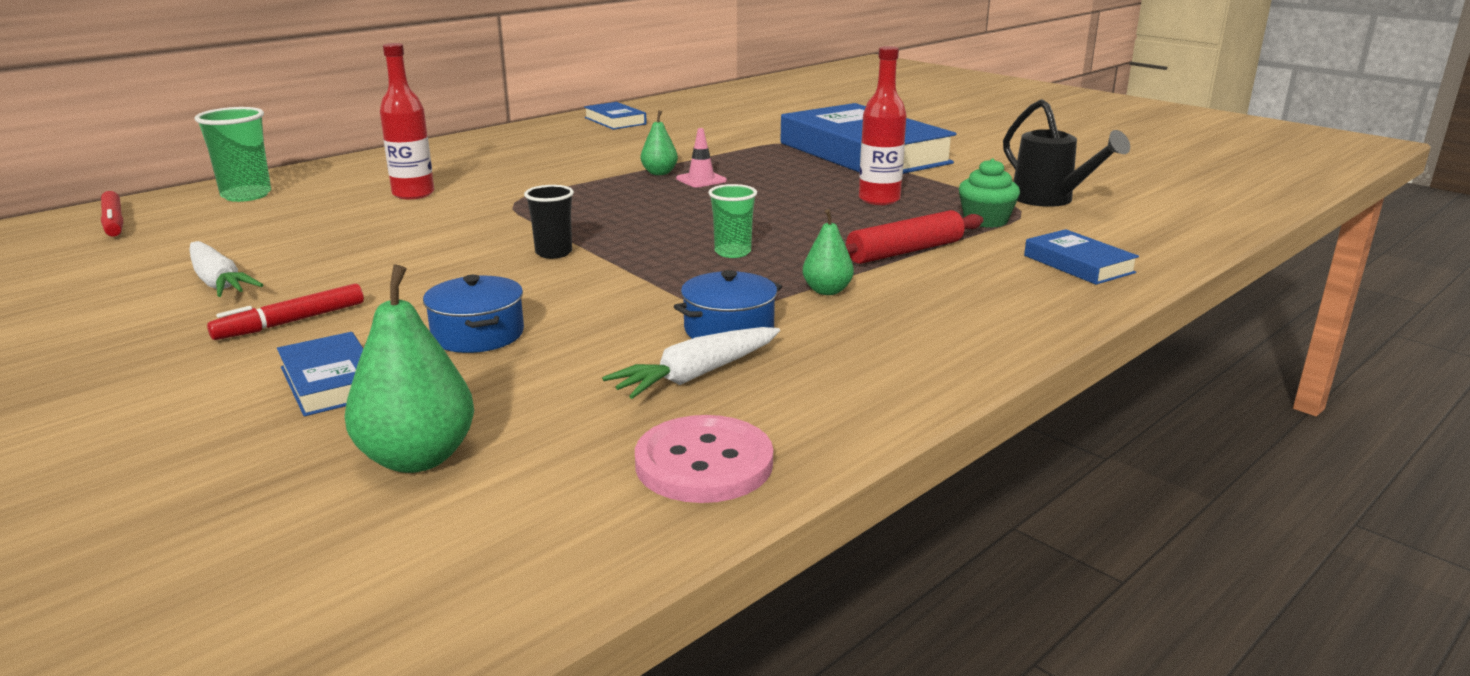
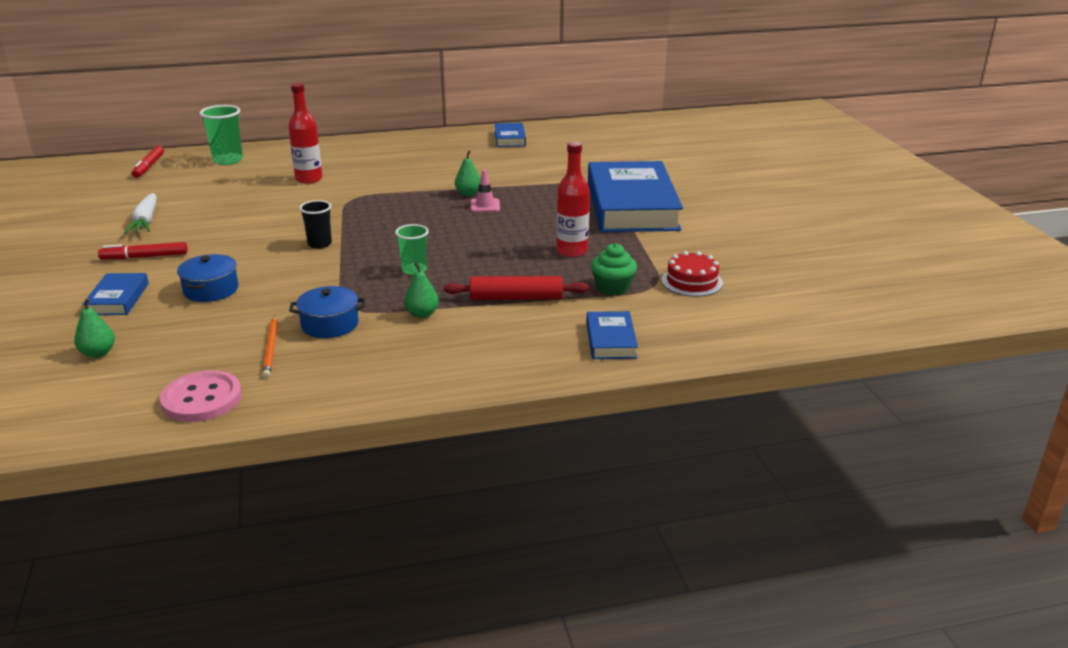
camera: 30 degrees right, 5 degrees up
(417, 458) = (98, 353): green pear -> green pear, size x0.58
(696, 375) = (271, 348): white carrot -> orange pencil
(1049, 200) = (691, 282): black watering can -> red cake

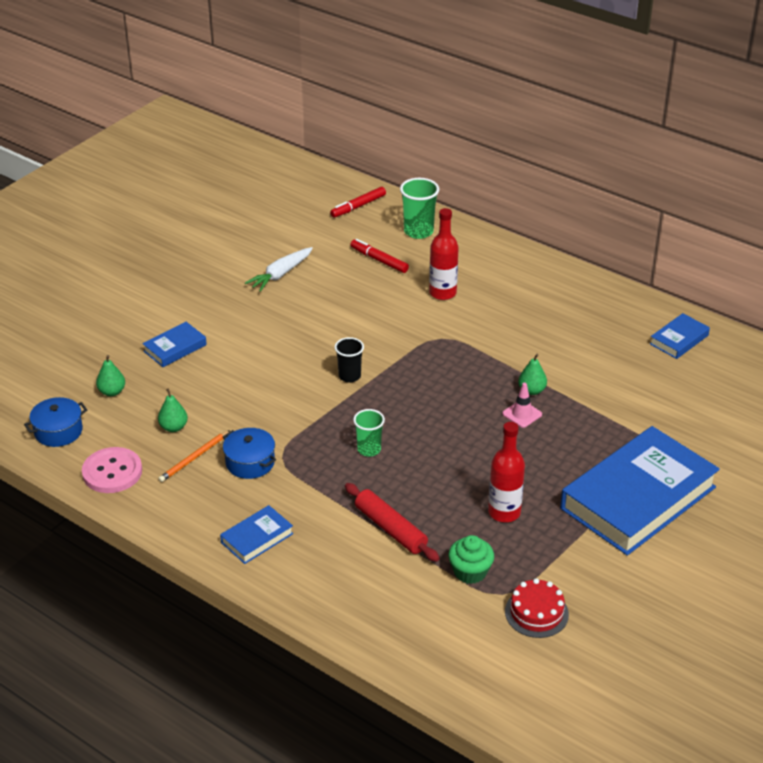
camera: 50 degrees right, 10 degrees up
(144, 257) = (235, 315): red marker -> red marker (379, 260)
(211, 290) = (230, 377): blue pot -> blue pot (58, 431)
(422, 314) = (312, 496): green pear -> green pear (173, 427)
(610, 340) = (386, 617): blue book -> blue book (257, 538)

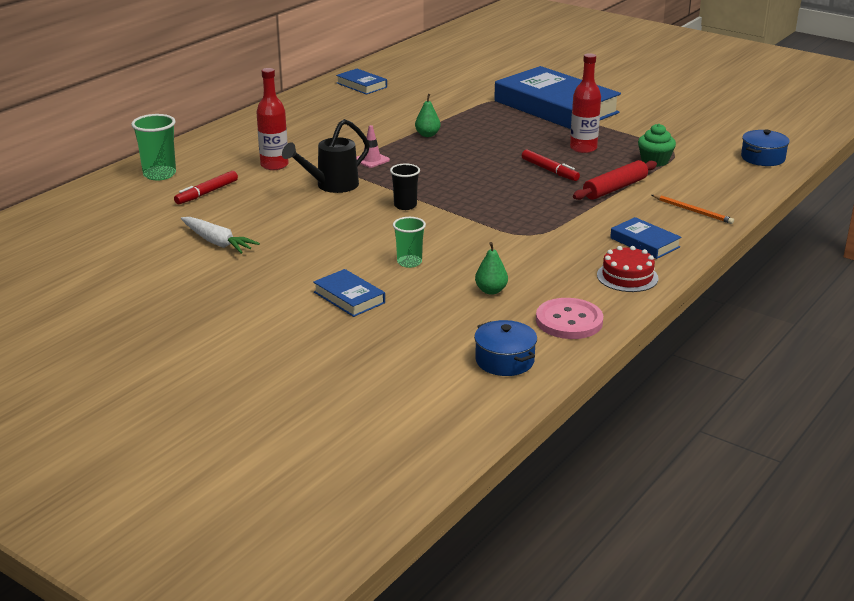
camera: 90 degrees left, 10 degrees down
(112, 392) = (430, 331): green pear -> none
(194, 458) = (538, 277): orange pencil -> orange pencil (693, 211)
(250, 462) = (540, 249): blue pot -> blue pot (762, 158)
(358, 206) = (94, 203): red marker -> red marker (550, 170)
(369, 449) = (513, 197): green cup -> green cup (409, 262)
(395, 330) = (331, 186): none -> black watering can
(522, 414) = (459, 139): pink traffic cone -> pink traffic cone (371, 160)
(536, 613) = (689, 141): red cake -> red cake (627, 277)

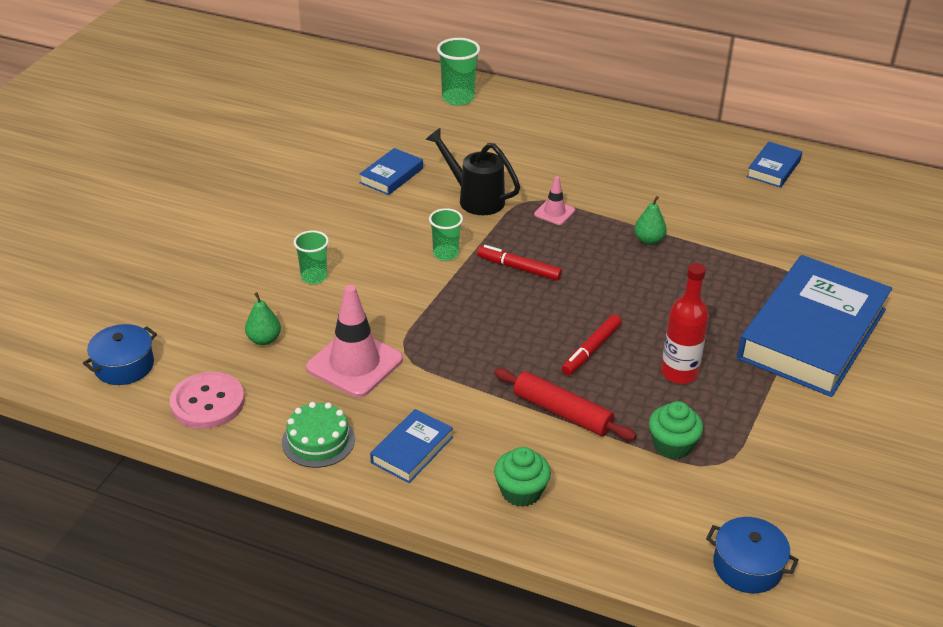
camera: 75 degrees right, 10 degrees up
(207, 193) = (428, 131): red marker -> red marker (519, 268)
(217, 242) = (325, 159): white carrot -> none
(274, 165) = (510, 155): red bottle -> none
(349, 297) = (233, 252): blue book -> blue book (391, 176)
(405, 205) = (445, 254): black cup -> green cup
(537, 255) = (354, 364): none -> pink traffic cone
(627, 277) = (318, 440): red cake -> green cake
(693, 211) = (521, 491): orange pencil -> green cupcake

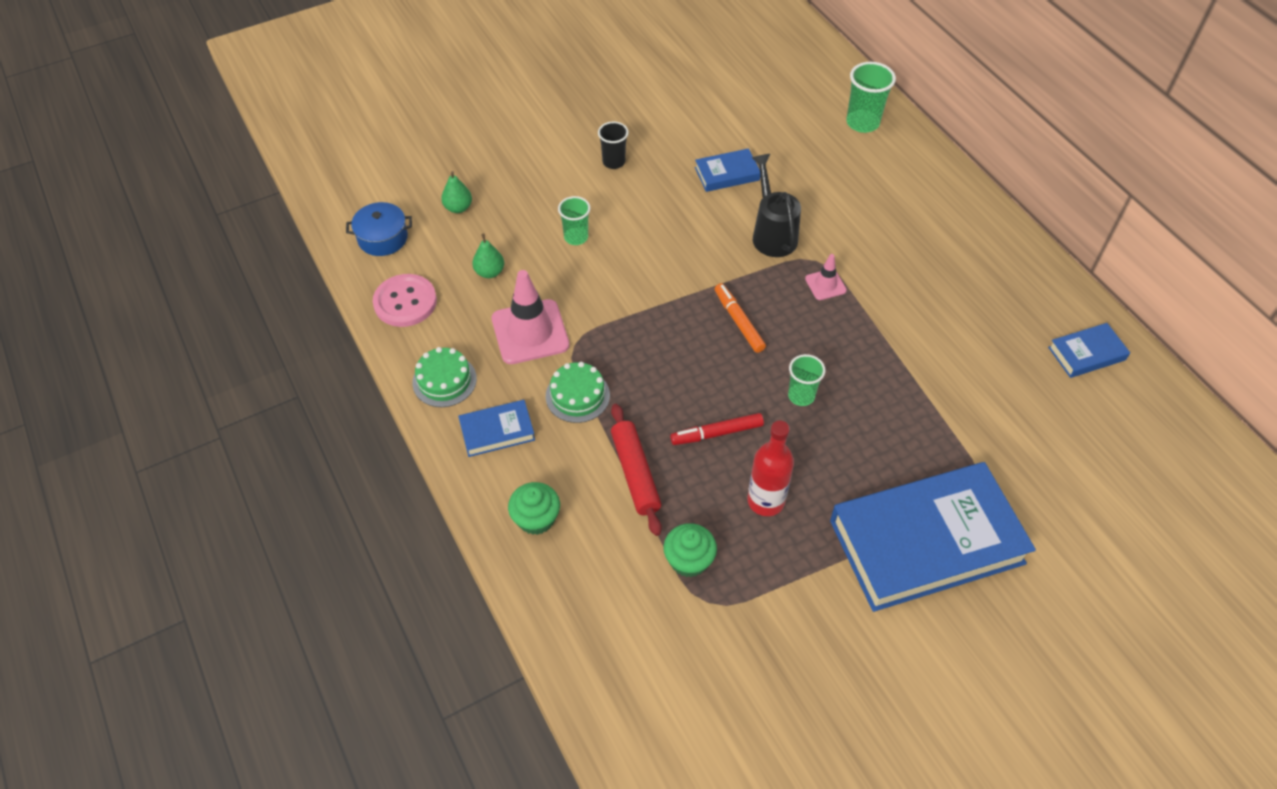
camera: 40 degrees right, 15 degrees up
(284, 209) = (613, 162): none -> black cup
(445, 254) = (694, 273): green cup -> green cup (801, 396)
(451, 386) = (577, 396): none -> green cake
(519, 268) = (738, 321): red marker -> orange marker
(648, 240) = (879, 359): green pear -> green pear (458, 208)
(747, 566) = (632, 702): blue pot -> none

